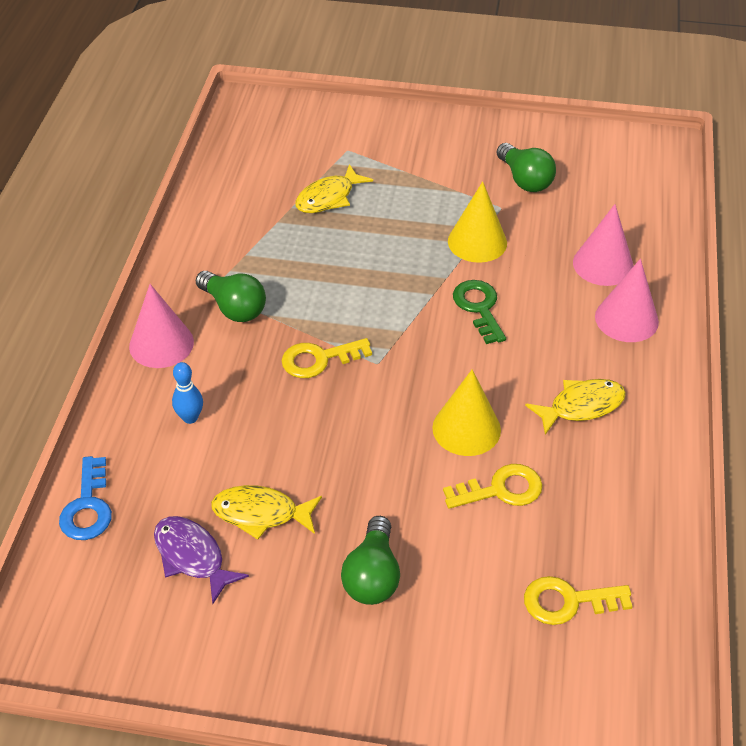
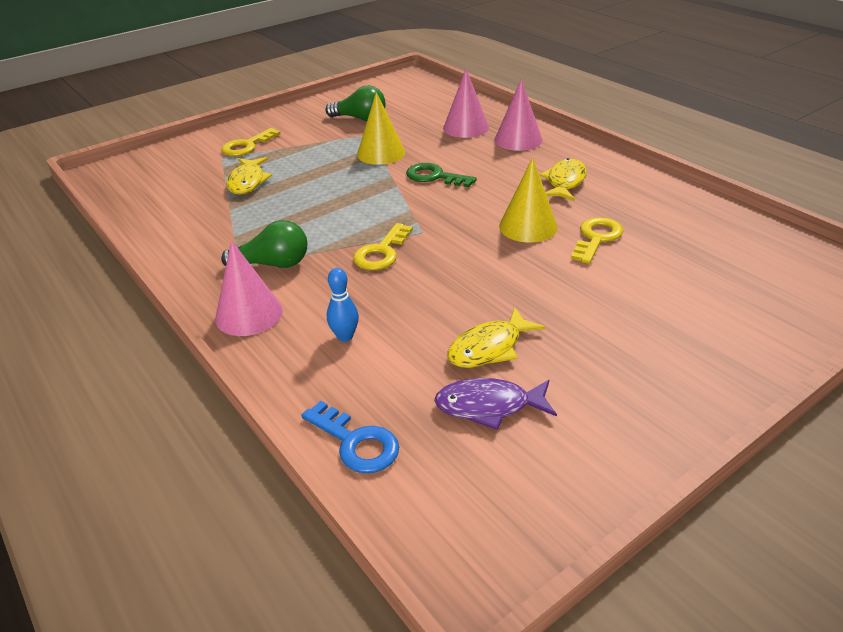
camera: 45 degrees left, 10 degrees down
(372, 576) = (612, 324): green light bulb -> none
(568, 601) = (719, 258): yellow key -> yellow key (247, 146)

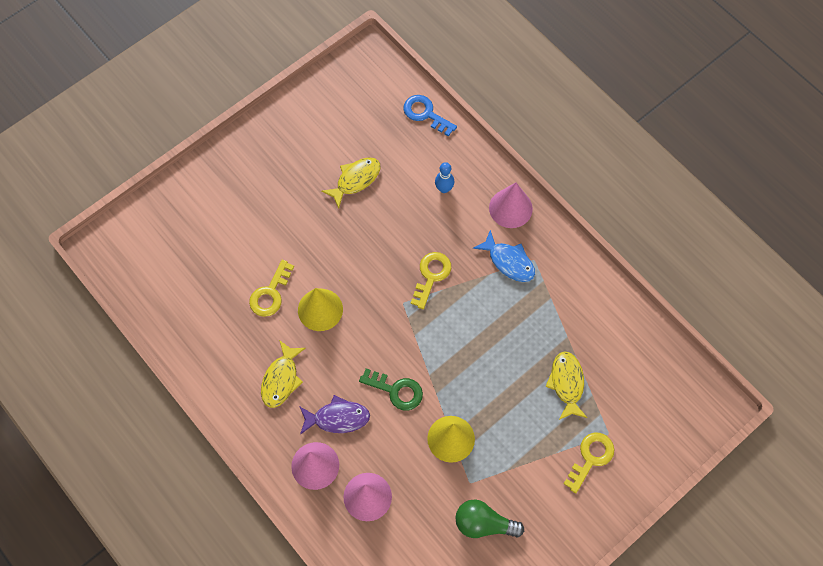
camera: 175 degrees right, 30 degrees up
(273, 264) = (509, 261): green light bulb -> blue fish
(489, 406) = (357, 137): purple fish -> purple fish (337, 418)

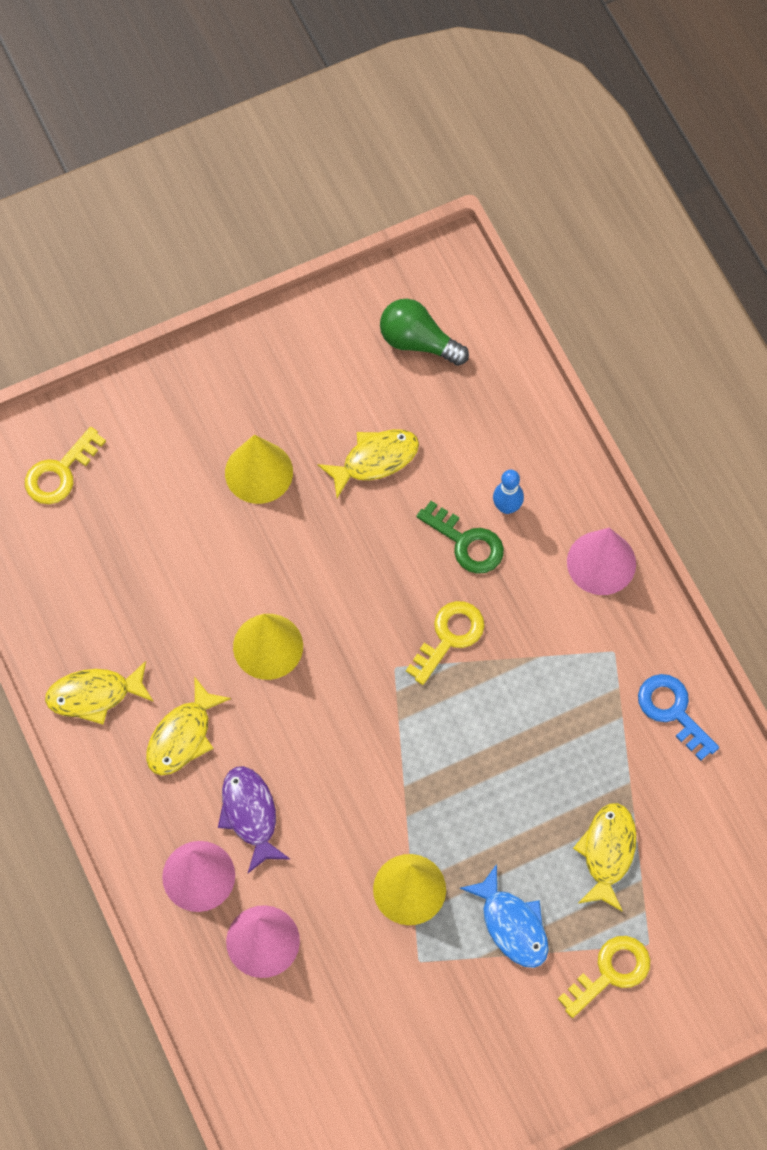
camera: 15 degrees right, 0 degrees up
(218, 368) = (94, 695): none -> yellow fish
(270, 293) = (200, 603): yellow key -> yellow key (60, 472)
(285, 204) = (259, 472): none -> yellow cone
(337, 418) = (250, 815): purple fish -> purple fish turned 120 degrees counterclockwise
(396, 390) = (348, 797): green key -> green key (466, 542)
(425, 114) = (512, 381): blue key -> blue key (673, 711)
(483, 523) = (422, 1025): green light bulb -> green light bulb (418, 341)
(509, 261) = (574, 644): blue fish -> blue fish (512, 925)

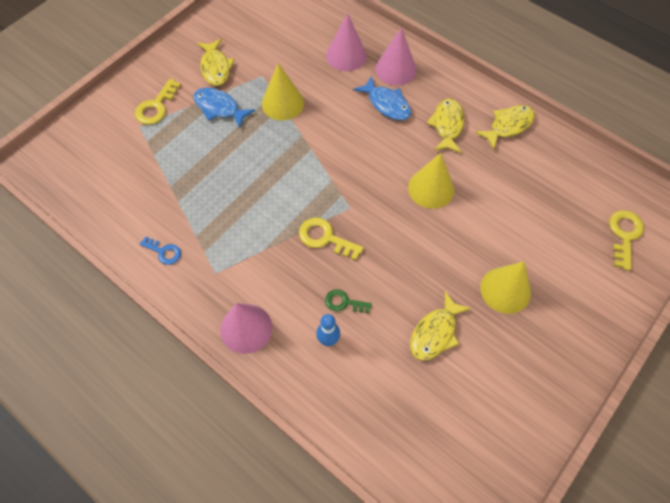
camera: 155 degrees right, 5 degrees down
(250, 815) = (386, 104): purple fish -> blue fish
(418, 341) = (457, 442): green light bulb -> none
(449, 637) = (325, 238): yellow key -> yellow key turned 105 degrees clockwise
(466, 542) = (344, 302): green key -> green key, size x0.65
(607, 853) = (178, 160): yellow fish -> yellow fish (216, 68)
(673, 711) = (164, 252): blue key -> blue key, size x0.65

